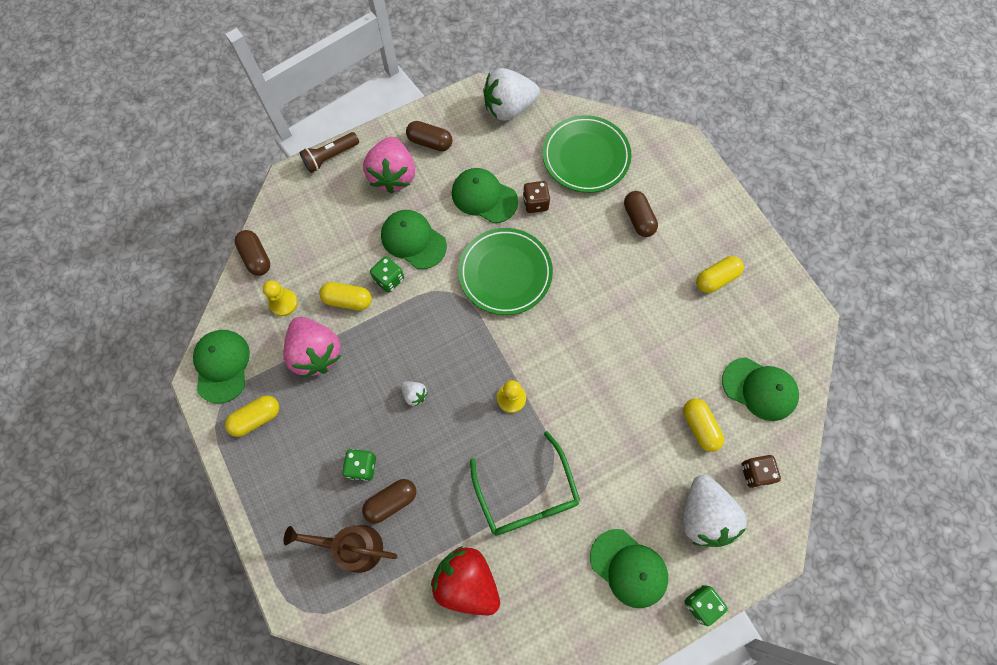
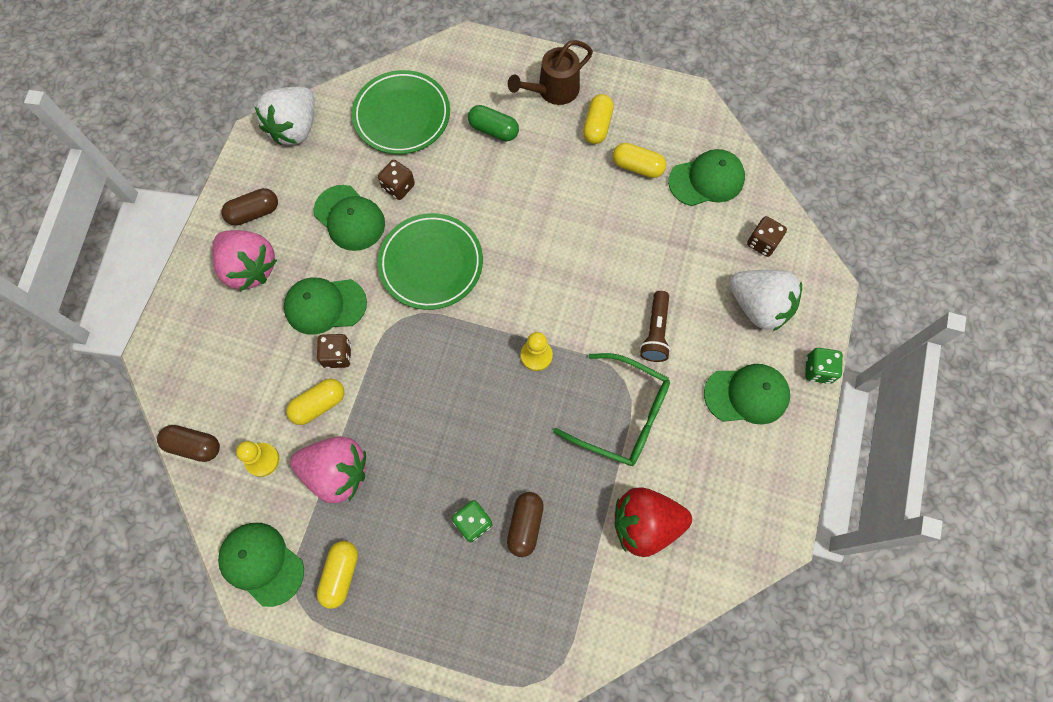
camera: 45 degrees left, 0 degrees up
(330, 157) = (173, 301): brown flashlight -> brown flashlight (655, 332)
(352, 547) = (530, 591): brown watering can -> brown watering can (552, 91)
(389, 279) = (337, 355): green dice -> brown dice
(414, 395) = (456, 426): white strawberry -> none
(484, 197) = (349, 218): green cap -> green cap turned 120 degrees counterclockwise
(638, 219) = (493, 130): brown capsule -> green capsule
(699, 427) = (693, 246): yellow capsule -> yellow capsule (637, 167)

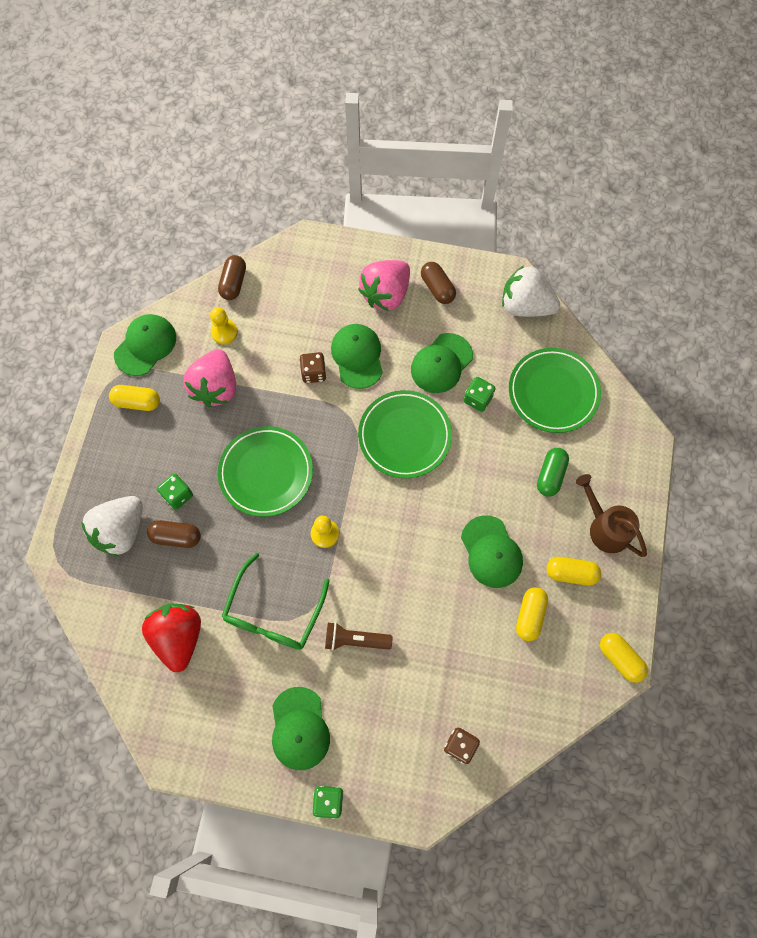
camera: 85 degrees right, 0 degrees up
(319, 405) = (271, 365): yellow capsule -> yellow capsule (620, 658)
(398, 187) = (478, 399): brown dice -> green dice
(456, 416) = (266, 473): none -> green plate
(706, 180) = (525, 687): green cap -> green cap (491, 552)
(758, 306) = (390, 741): white strawberry -> white strawberry (121, 531)

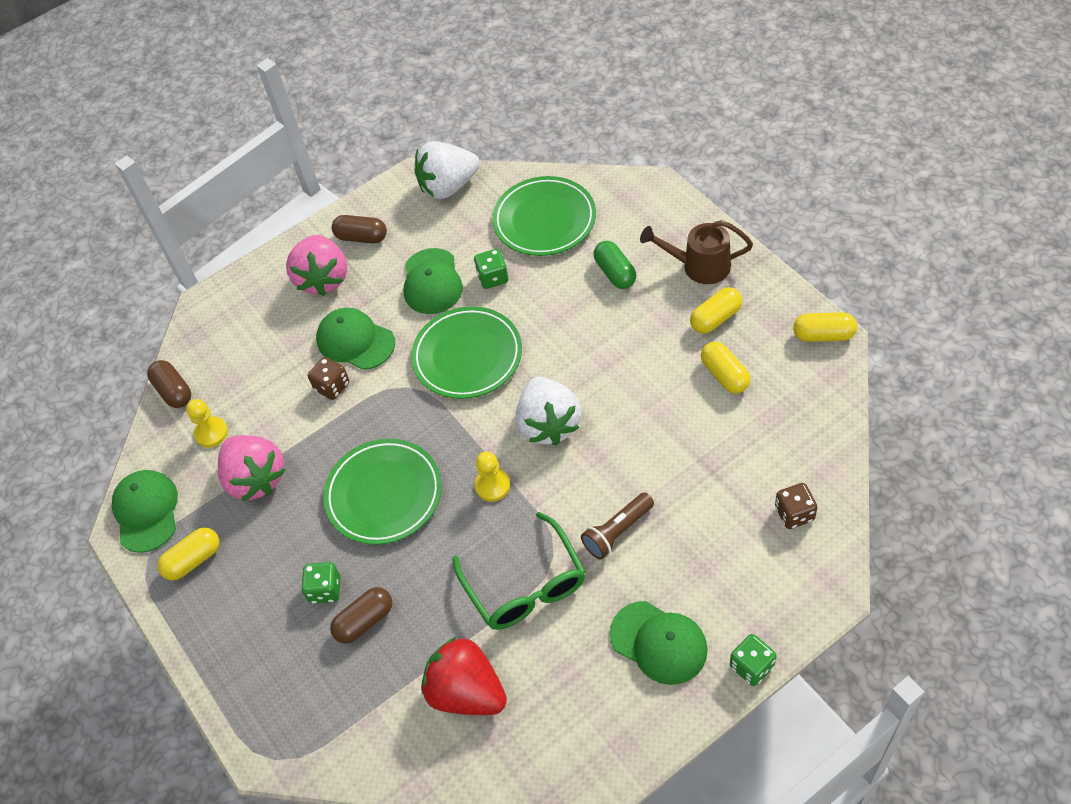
camera: 40 degrees left, 15 degrees down
(121, 531) = (306, 670): white strawberry -> white strawberry (549, 424)
(491, 552) = (640, 364): green cap -> none

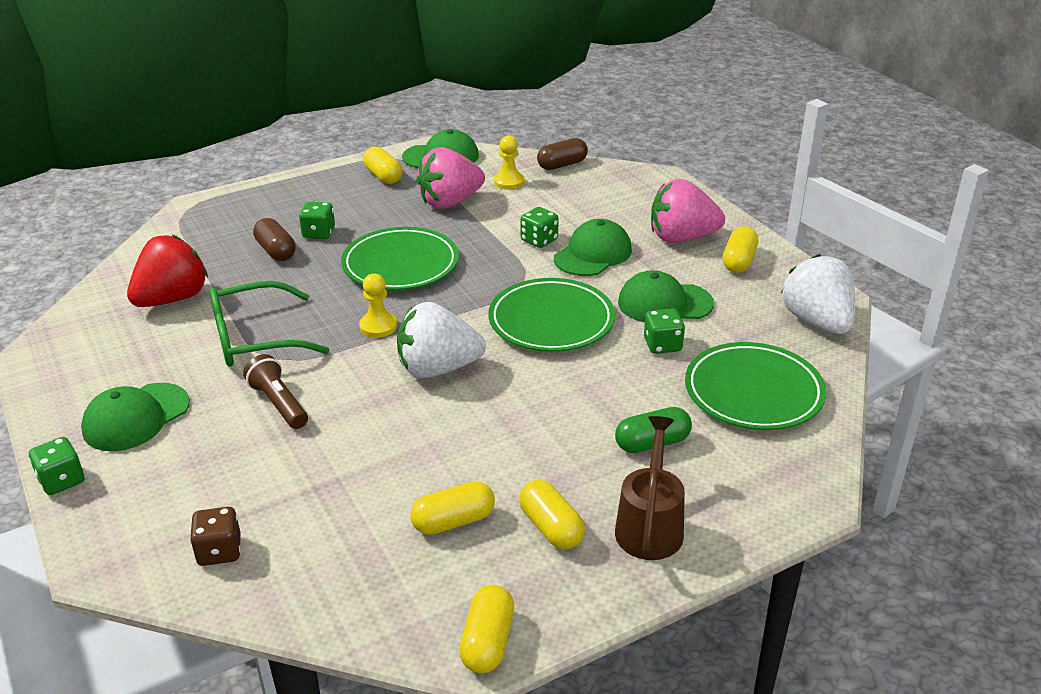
camera: 90 degrees right, 20 degrees down
(332, 386) = (539, 240): brown dice -> green dice
(361, 237) = (739, 261): brown capsule -> yellow capsule

